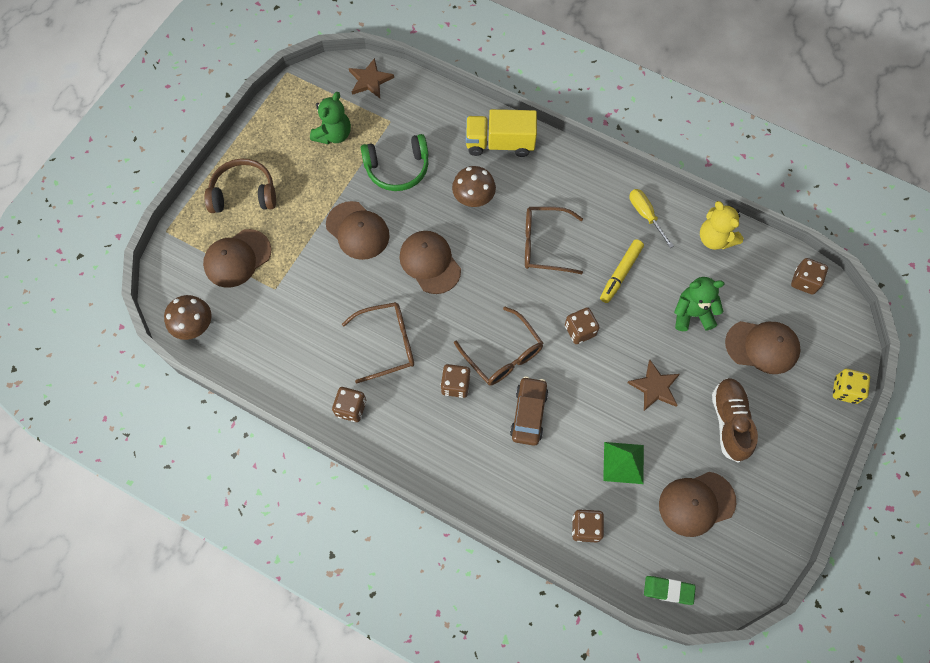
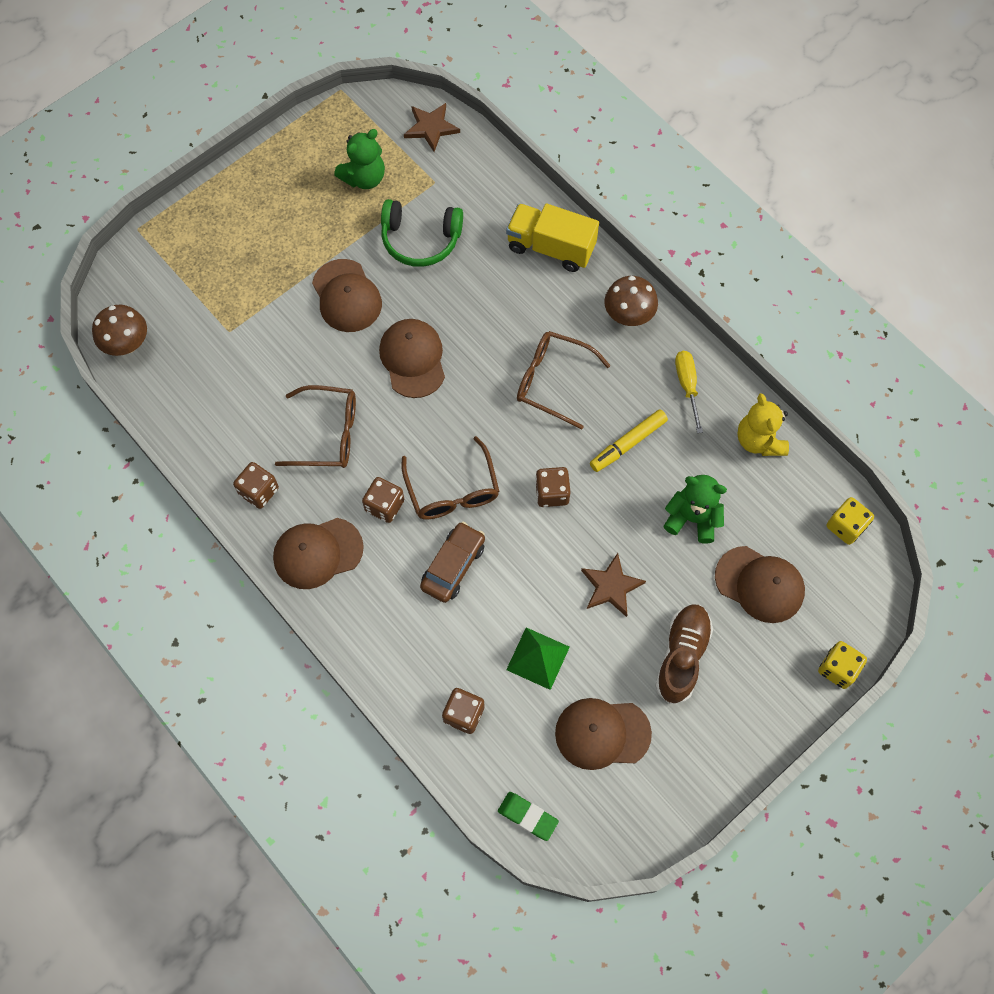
camera: 20 degrees right, 0 degrees up
(237, 258) = (202, 284): brown cap -> brown cap (317, 553)
(244, 194) = (237, 214): brown headphones -> none
(473, 198) = (493, 302): brown mushroom -> brown mushroom (628, 315)
(804, 281) = (845, 526): brown dice -> yellow dice

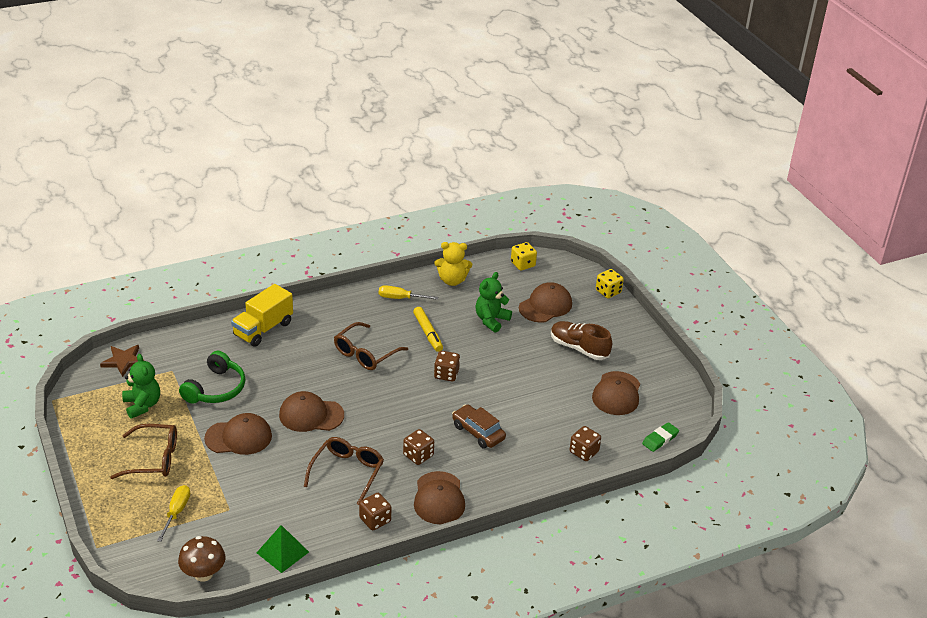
camera: 75 degrees left, 30 degrees down
(208, 281) = (176, 512): none -> yellow screwdriver
(452, 489) = (421, 419): brown glasses -> brown glasses (153, 459)
(538, 658) = (558, 409): green pyramid -> green pyramid (282, 552)
(611, 586) = (522, 365): brown star -> none
(628, 315) = (336, 309): brown mushroom -> none

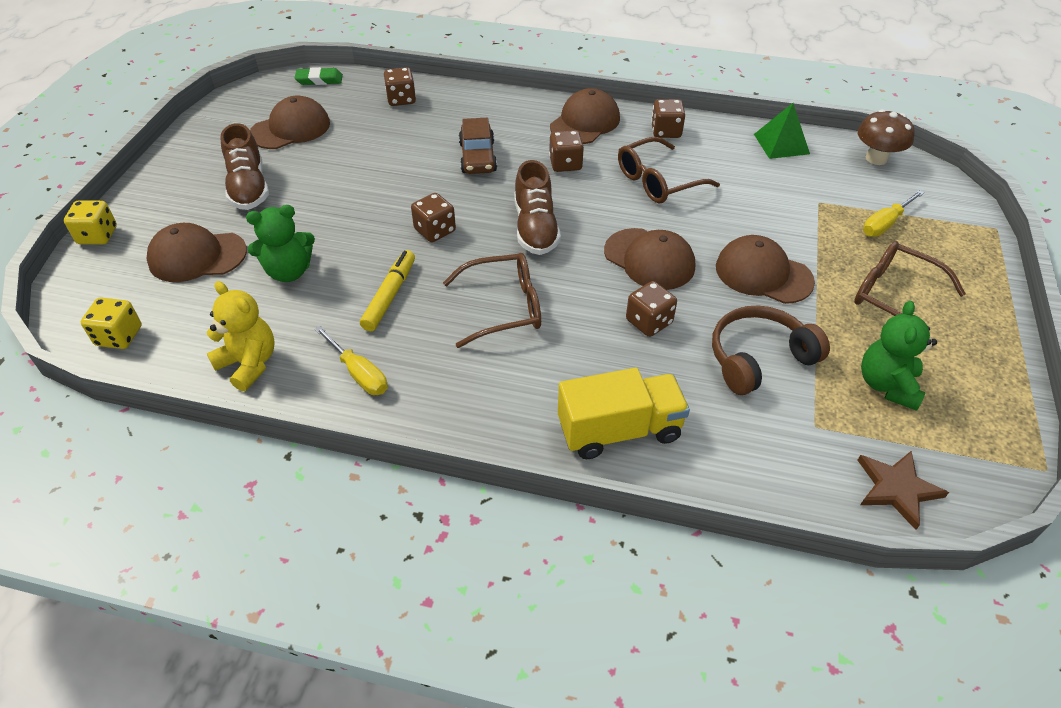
camera: 140 degrees left, 10 degrees up
(215, 389) = (759, 358): green headphones -> brown headphones
(285, 381) = (649, 322): none -> brown dice
(392, 402) = (535, 228): none -> brown shoe

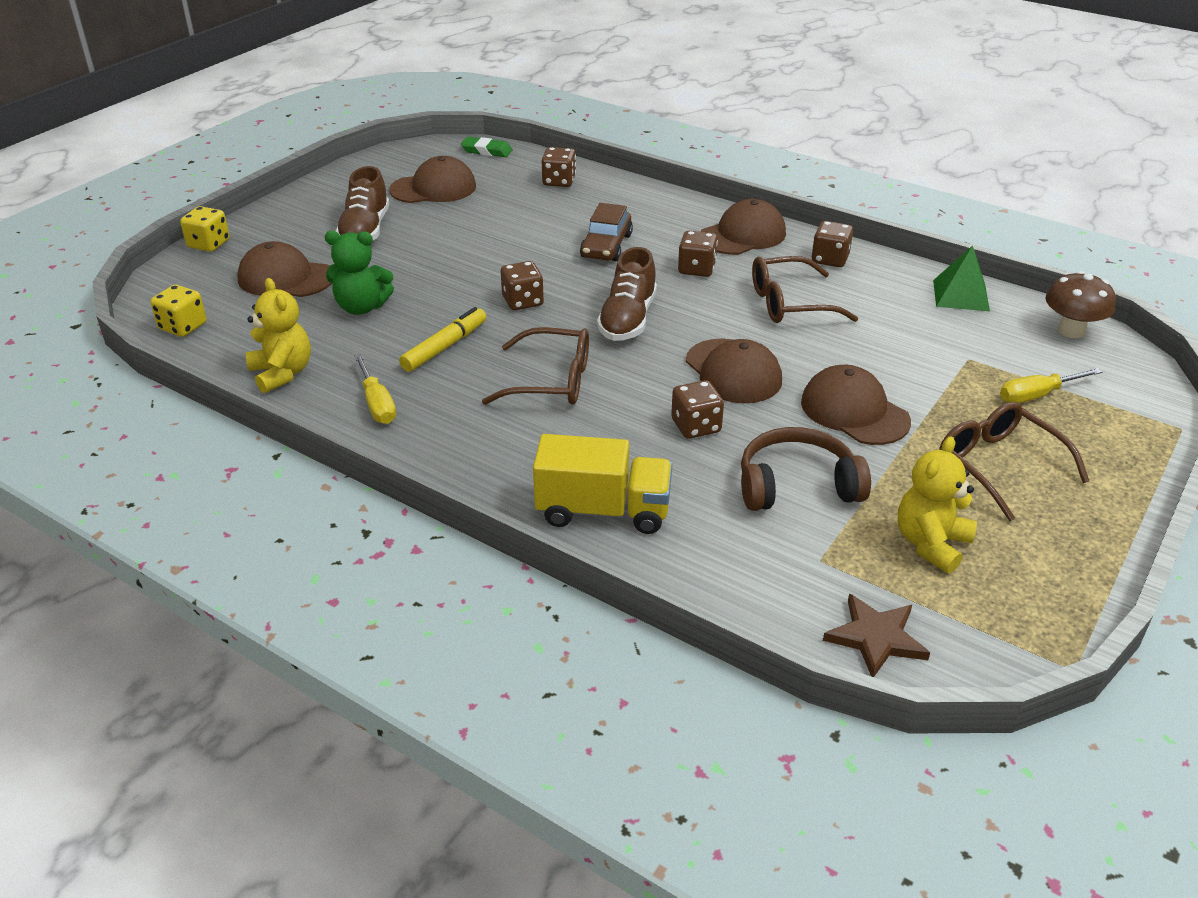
camera: 20 degrees right, 10 degrees down
(887, 385) = (931, 544): green teddy bear -> yellow teddy bear

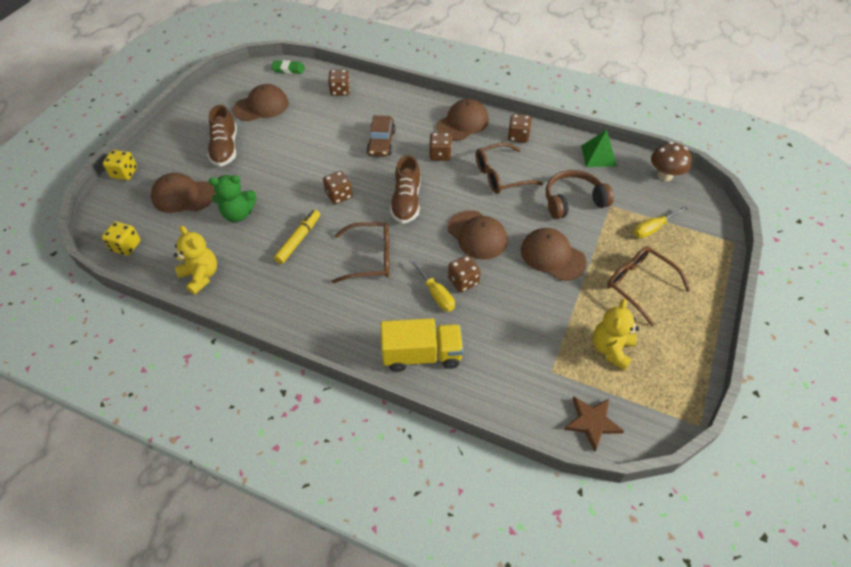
camera: 10 degrees left, 15 degrees up
(377, 403) = (267, 292): yellow screwdriver -> yellow screwdriver (436, 294)
(797, 485) = (529, 318): brown headphones -> brown headphones (573, 201)

